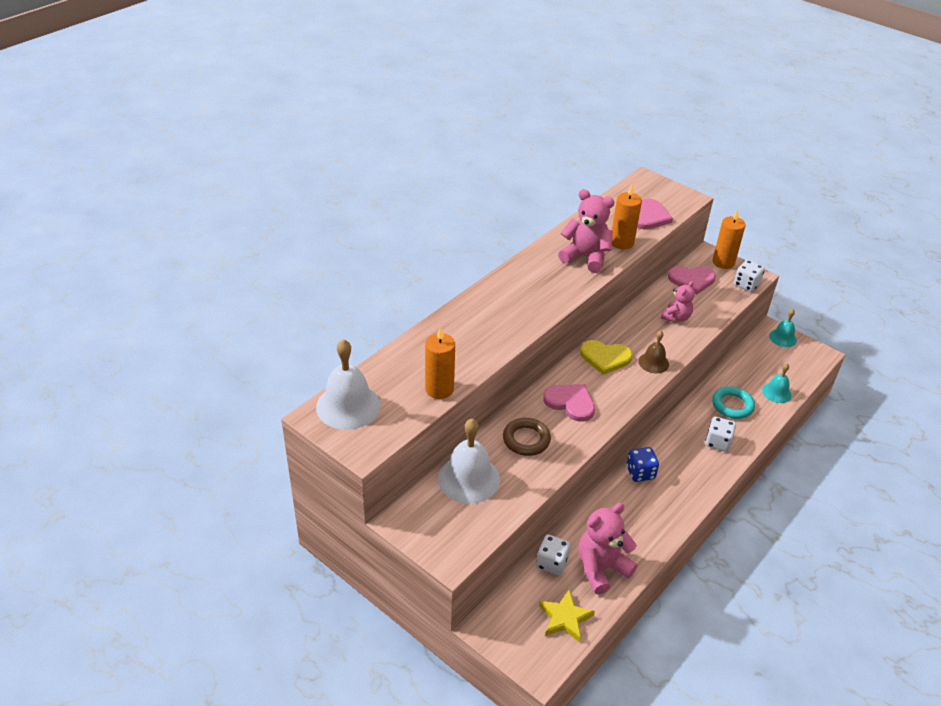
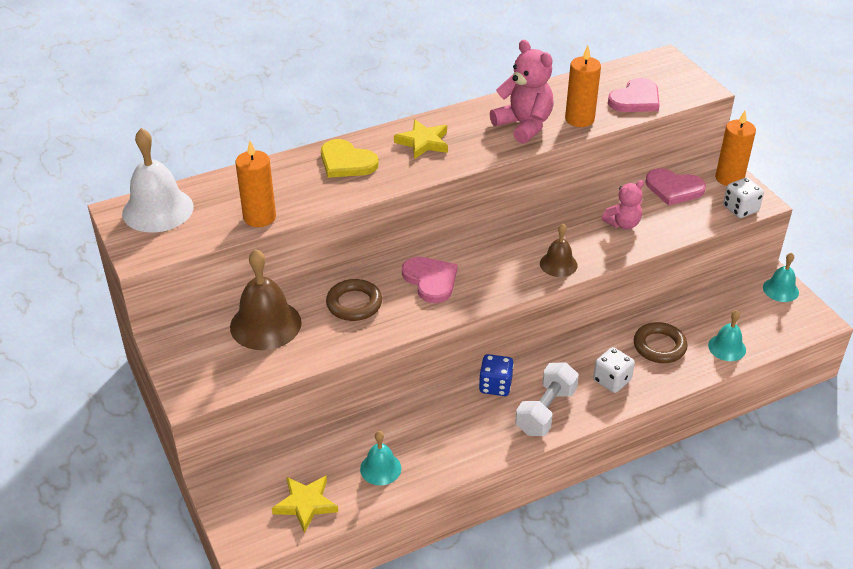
camera: 25 degrees right, 0 degrees up
(469, 478) = (265, 324): white bell -> brown bell
(520, 290) = (423, 142): none -> yellow star
(552, 563) = (331, 446): white dice -> none
(601, 568) = (380, 468): pink teddy bear -> turquoise bell
(605, 358) = (505, 245): yellow heart -> yellow heart (346, 162)
(688, 481) = (545, 411): none -> white dumbbell
(732, 405) = (659, 346): turquoise ring -> brown ring

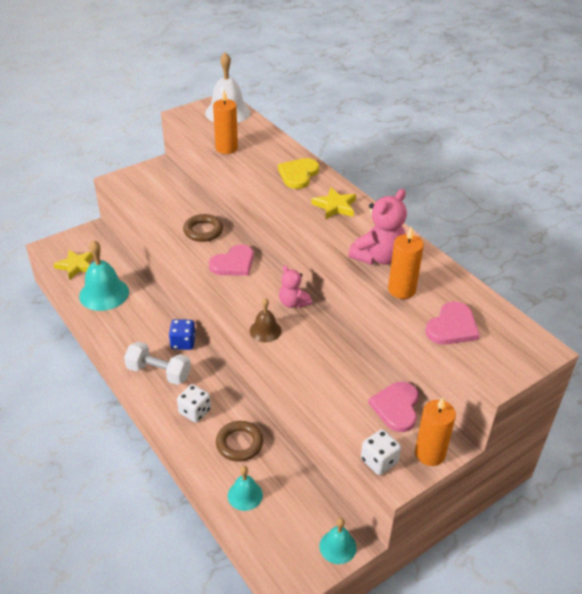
camera: 80 degrees right, 0 degrees up
(265, 324) = (179, 197): brown bell -> none
(380, 468) = (104, 293): turquoise bell -> turquoise bell, size x1.78
(623, 224) = (330, 370): pink teddy bear -> pink teddy bear (293, 303)
(635, 99) = (452, 327): pink heart -> pink heart turned 90 degrees counterclockwise

